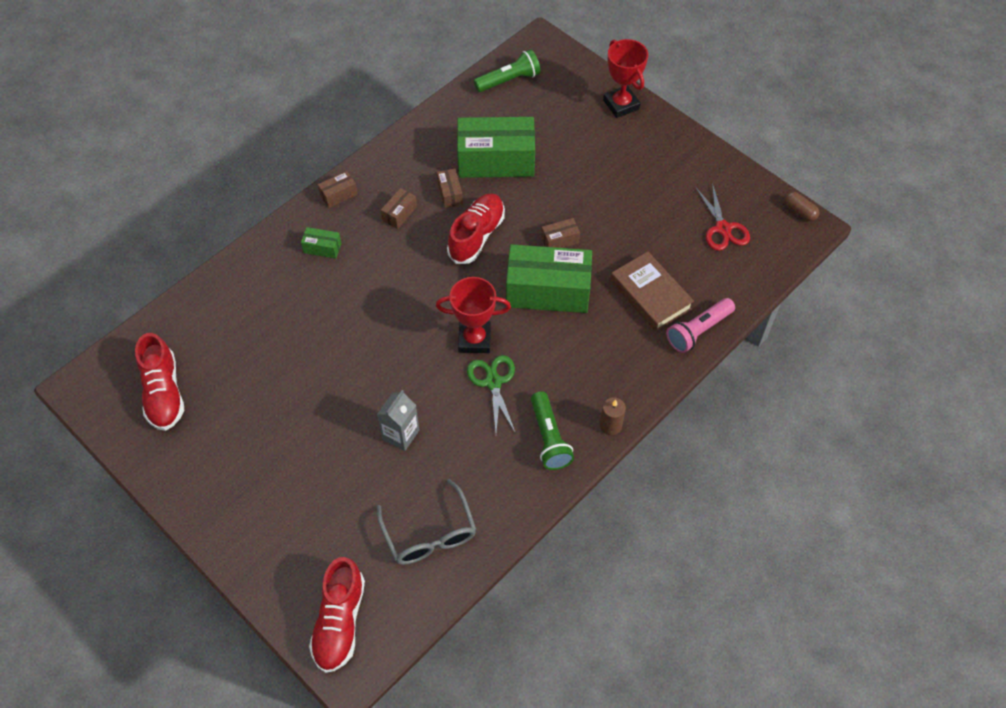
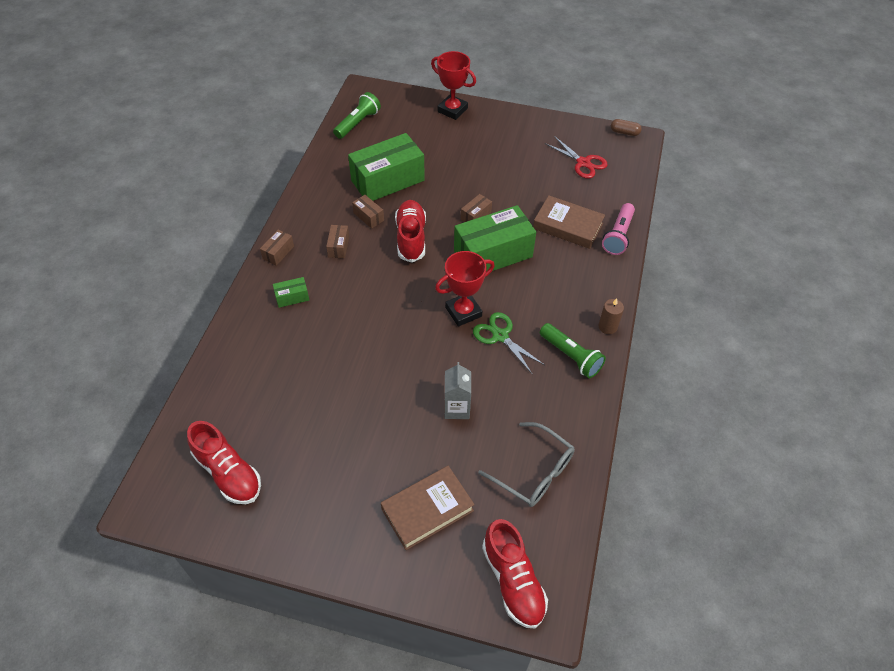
camera: 30 degrees left, 5 degrees down
(309, 517) = (427, 510): none -> brown book

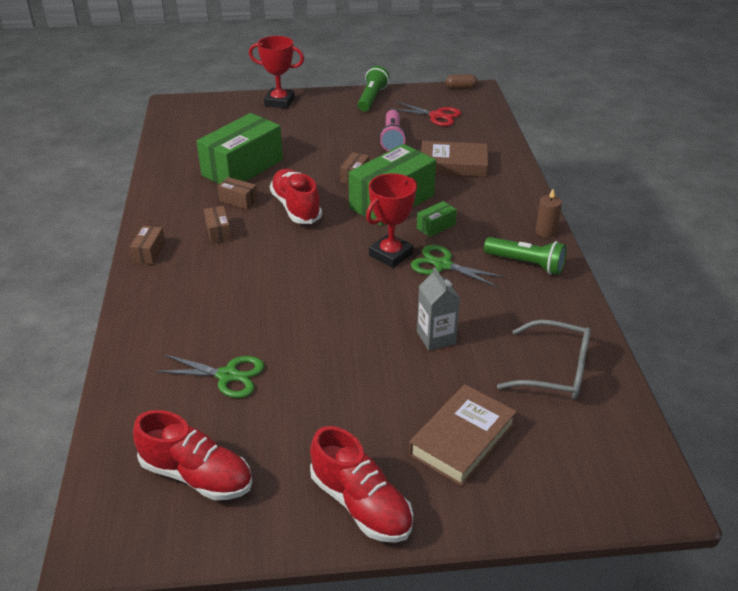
camera: 20 degrees left, 15 degrees down
(286, 392) = (228, 376): none -> green scissors
(292, 297) = (187, 287): green box -> green box (436, 226)
(358, 123) = (182, 130): green flashlight -> green flashlight (372, 98)
(513, 581) = (600, 477): red shoe -> red shoe (361, 504)
(618, 236) = (507, 161): pink flashlight -> pink flashlight (392, 139)

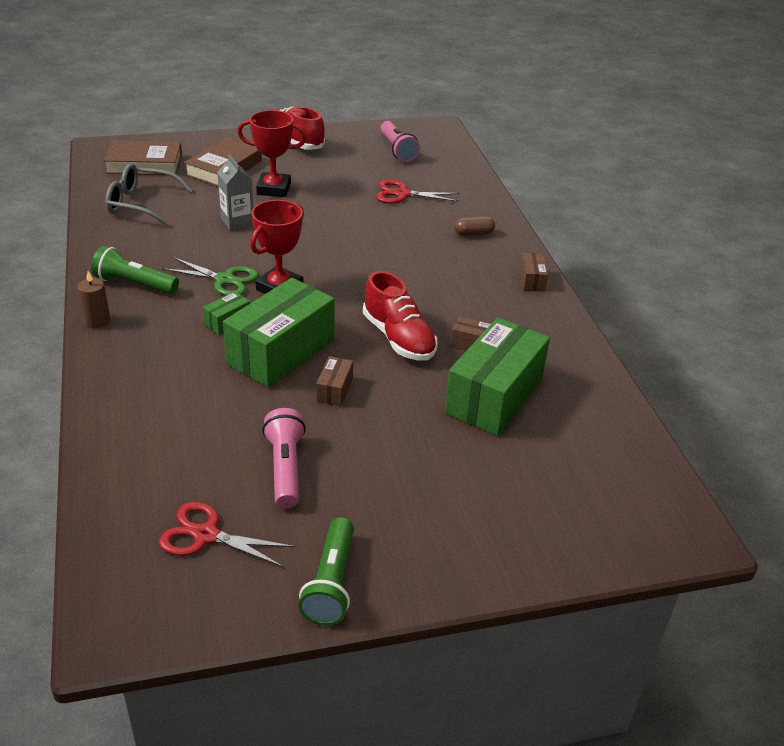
camera: 170 degrees right, 0 degrees up
(196, 475) = (397, 150): red shoe -> pink flashlight
(218, 232) = (474, 304): brown box -> none
(228, 376) = (402, 194): green scissors -> red scissors
(279, 102) = (506, 556): red trophy -> red trophy (274, 189)
(453, 164) = (192, 419): brown book -> brown book (144, 164)
(460, 87) = (142, 640): brown capsule -> brown capsule (474, 233)

